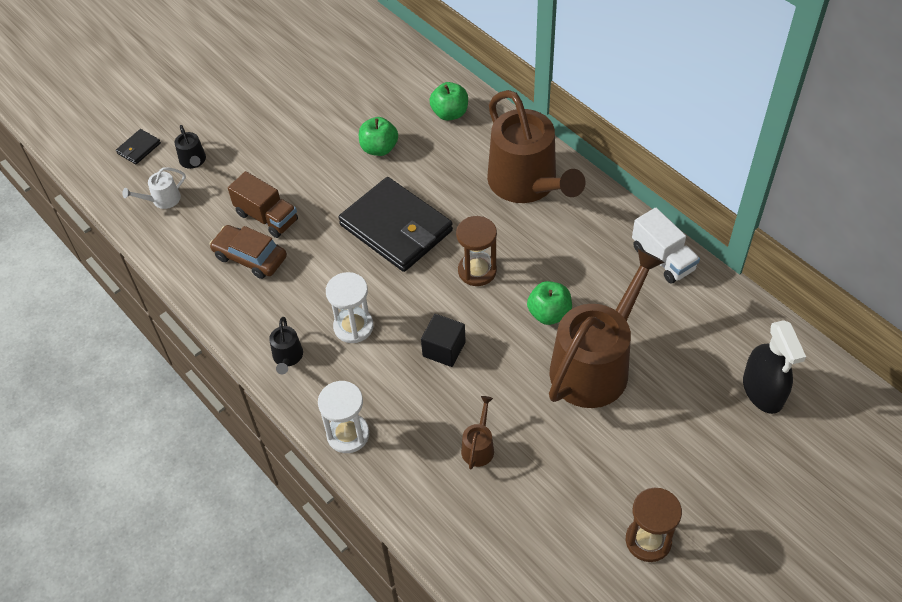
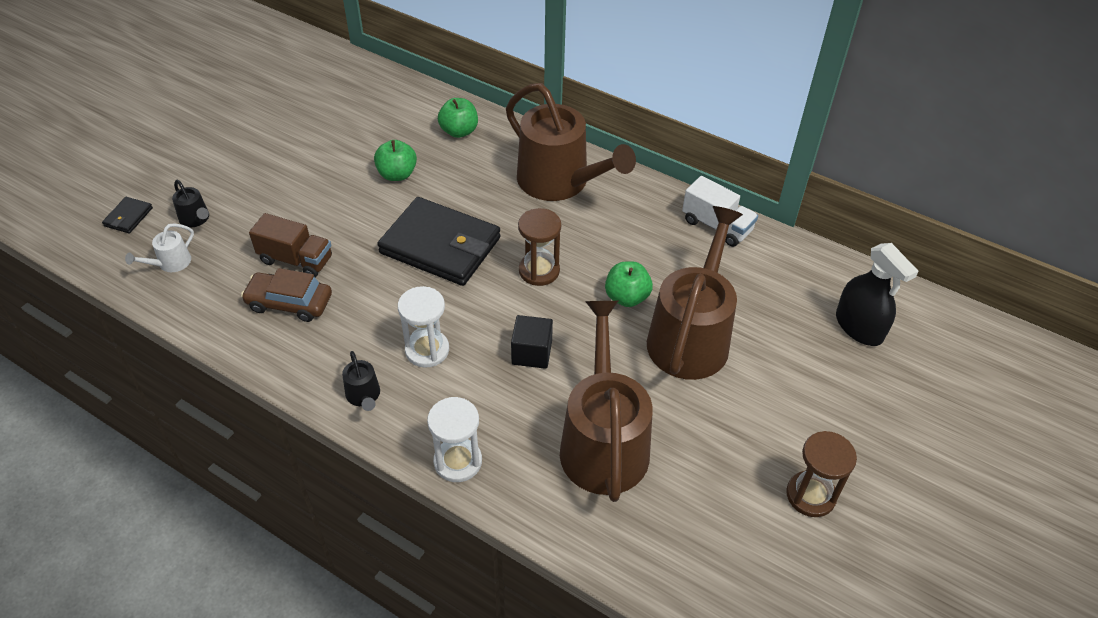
camera: 20 degrees left, 5 degrees down
(478, 447) = (603, 442): brown watering can -> brown watering can, size x2.48

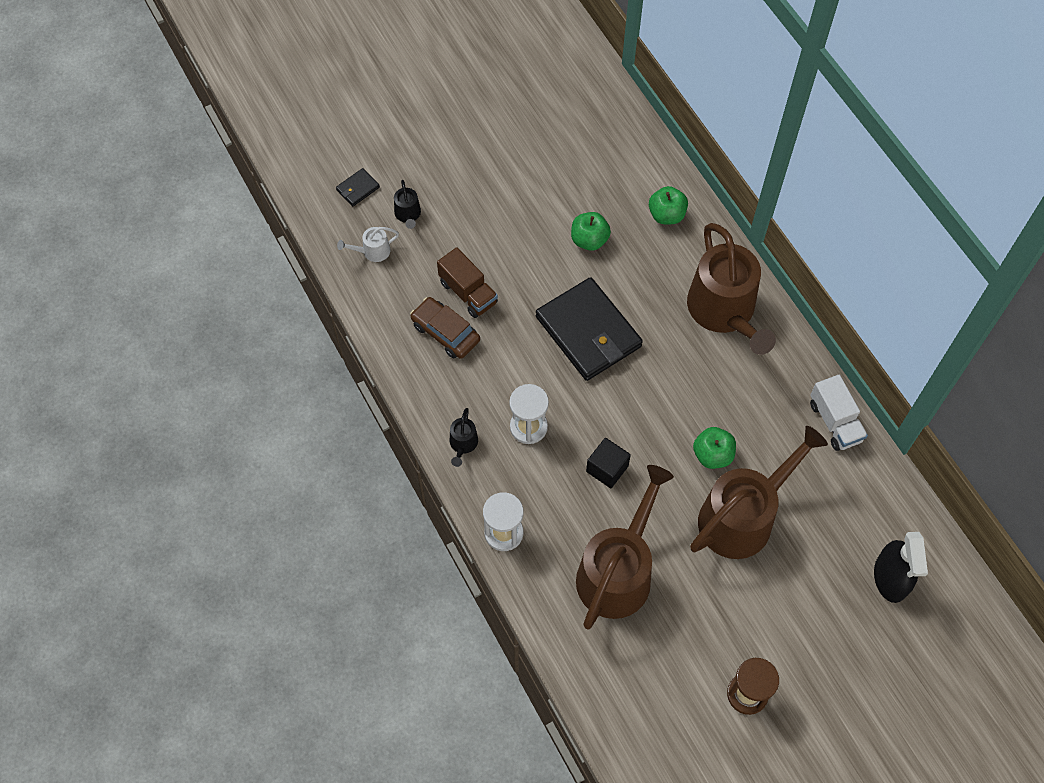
camera: 30 degrees right, 15 degrees up
(539, 271) = (655, 395): brown hourglass -> none

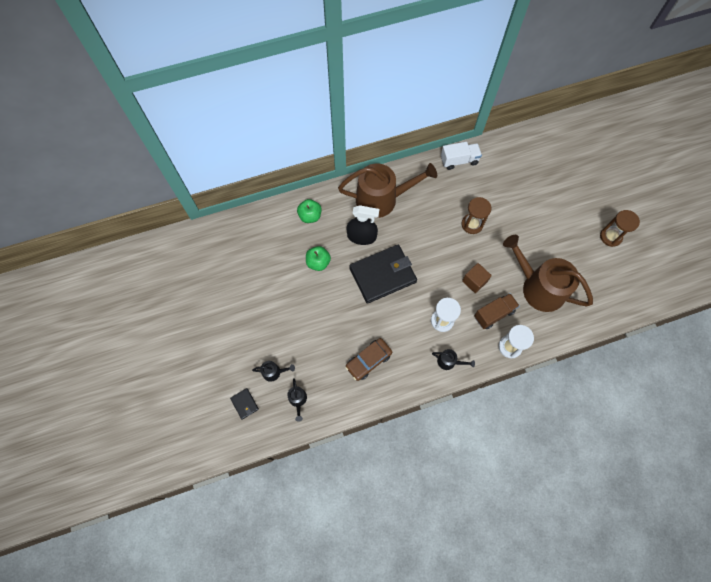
camera: 80 degrees left, 5 degrees up
(373, 251) = (298, 400): white watering can -> black watering can
(468, 292) = (342, 342): brown truck -> brown truck (494, 314)
(607, 469) = (474, 281): black cube -> brown cube
(712, 455) = (472, 224): green apple -> brown hourglass
(742, 517) = (510, 217): brown watering can -> none
(890, 578) = (550, 156): black spray bottle -> black spray bottle (361, 236)

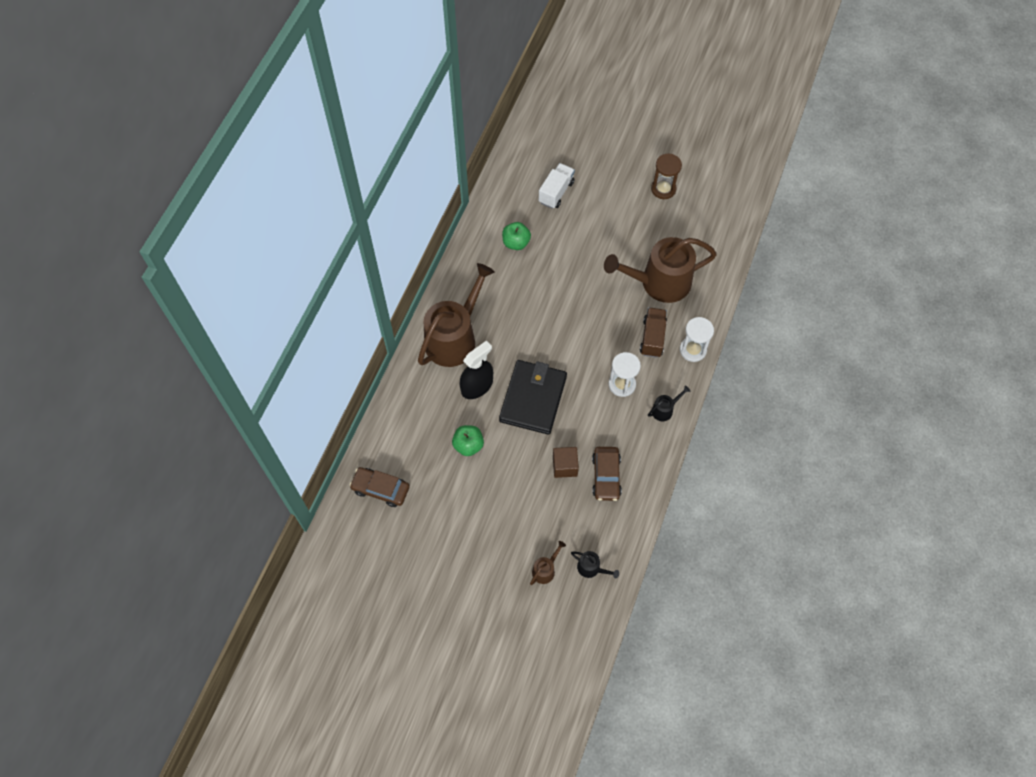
camera: 50 degrees left, 5 degrees down
(245, 404) = (554, 620): black wallet -> none
(249, 237) = (380, 489): none -> brown car
(274, 372) = (545, 570): black watering can -> brown watering can
(310, 216) = (411, 415): green apple -> green apple (516, 243)
(459, 161) = (477, 242): white truck -> white truck (556, 192)
(472, 224) = (552, 284): brown hourglass -> none
(474, 281) = (608, 328): brown cube -> brown cube (565, 466)

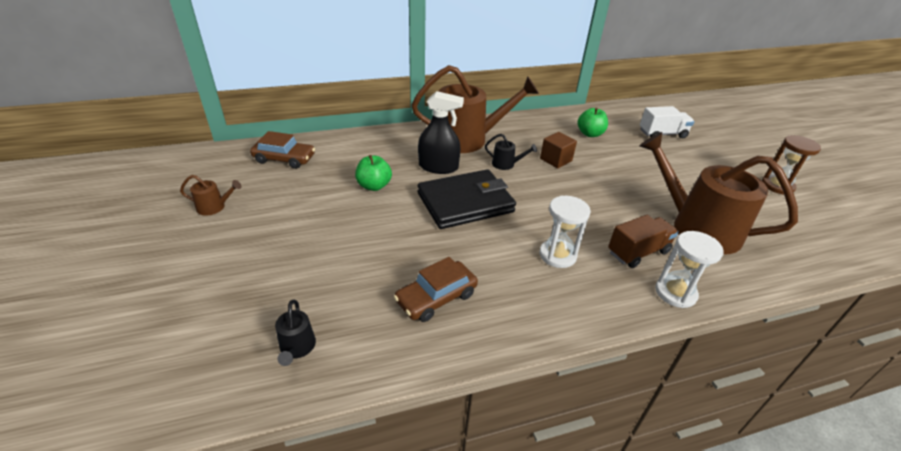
camera: 50 degrees right, 25 degrees down
(380, 489) = (284, 159): brown car -> brown car turned 120 degrees clockwise
(545, 570) = (266, 304): brown watering can -> brown watering can (214, 207)
(565, 466) = (415, 257): brown cube -> brown cube (556, 160)
(664, 410) = (575, 307): black watering can -> black watering can (506, 164)

